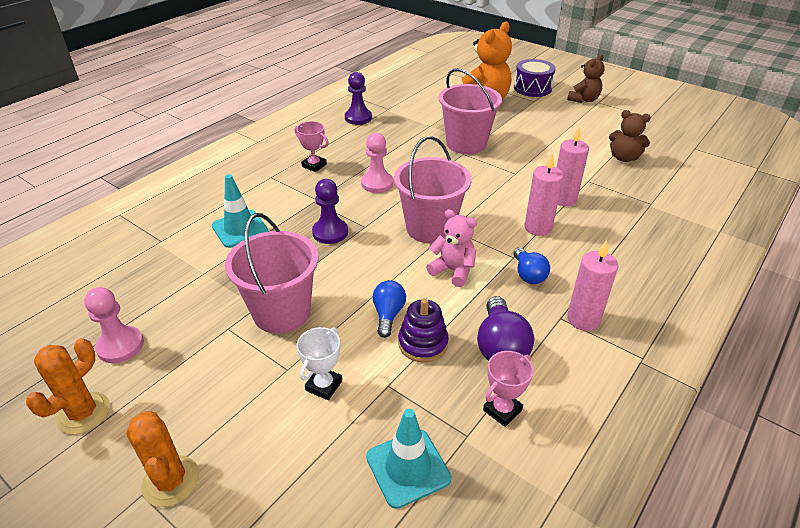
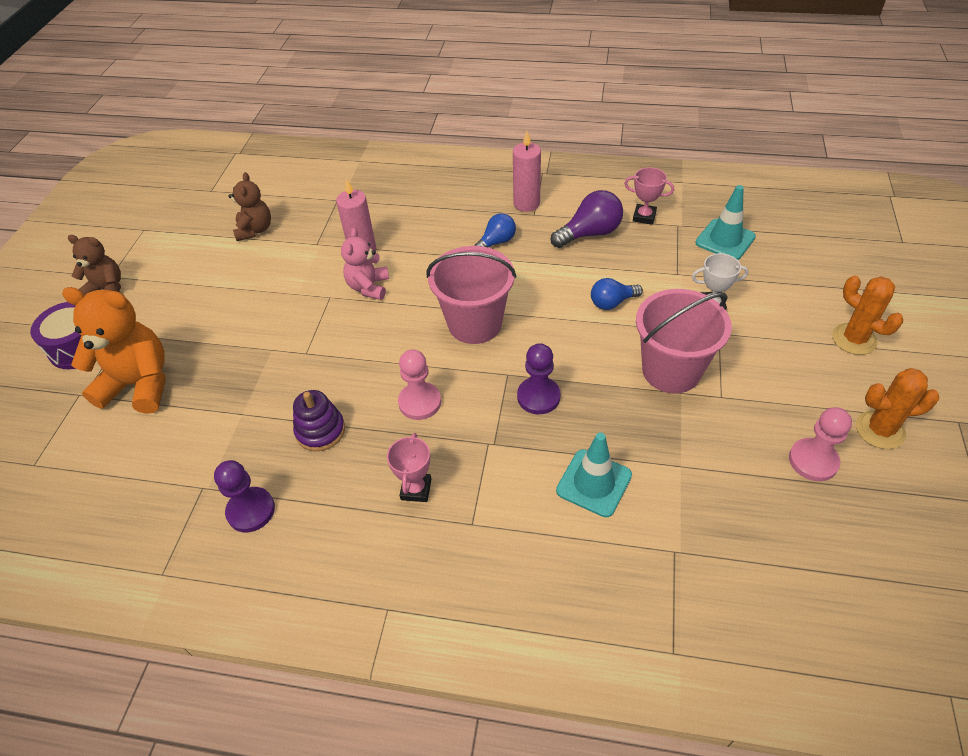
camera: 115 degrees left, 10 degrees up
(171, 481) = (854, 339): orange cactus -> orange cactus turned 75 degrees counterclockwise
(423, 343) = (623, 271): purple stacking toy -> purple stacking toy (320, 431)
(453, 271) = (526, 286): pink teddy bear -> pink teddy bear (368, 287)
(466, 144) = (279, 358): pink bucket -> none
(538, 227) = (423, 254): pink candle -> none

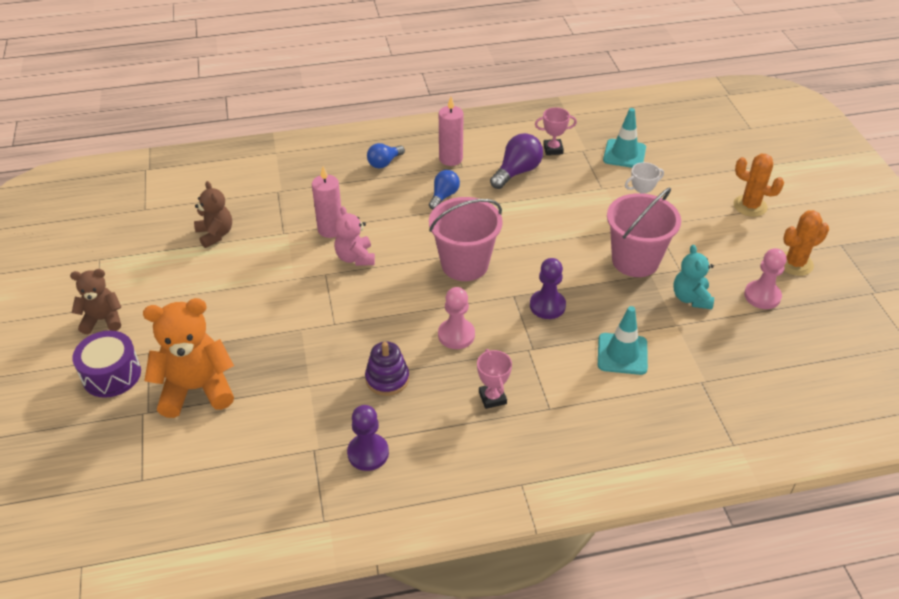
camera: 25 degrees left, 5 degrees down
(612, 302) = (564, 222): blue light bulb -> blue light bulb (384, 163)
(717, 437) = (691, 298): none -> turquoise teddy bear

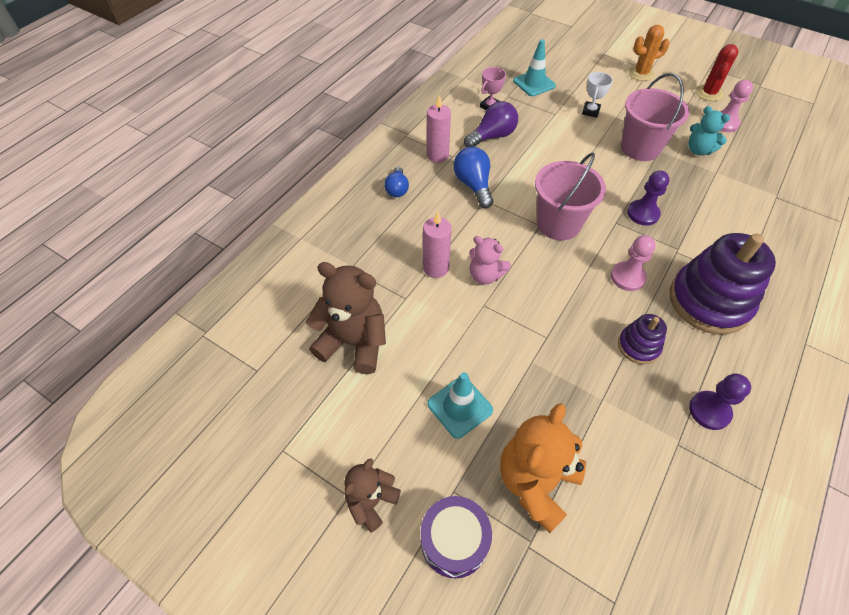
camera: 45 degrees left, 10 degrees up
(215, 234) = (354, 342): brown teddy bear -> brown teddy bear, size x1.68
(444, 196) = (473, 185): blue light bulb -> blue light bulb, size x1.52
(492, 398) = (709, 301): pink trophy -> purple stacking toy
(517, 172) = (492, 136): purple light bulb -> purple light bulb turned 60 degrees clockwise
(622, 354) = (721, 212): turquoise traffic cone -> turquoise traffic cone (460, 407)
(795, 264) = (709, 93): orange cactus -> red cactus

